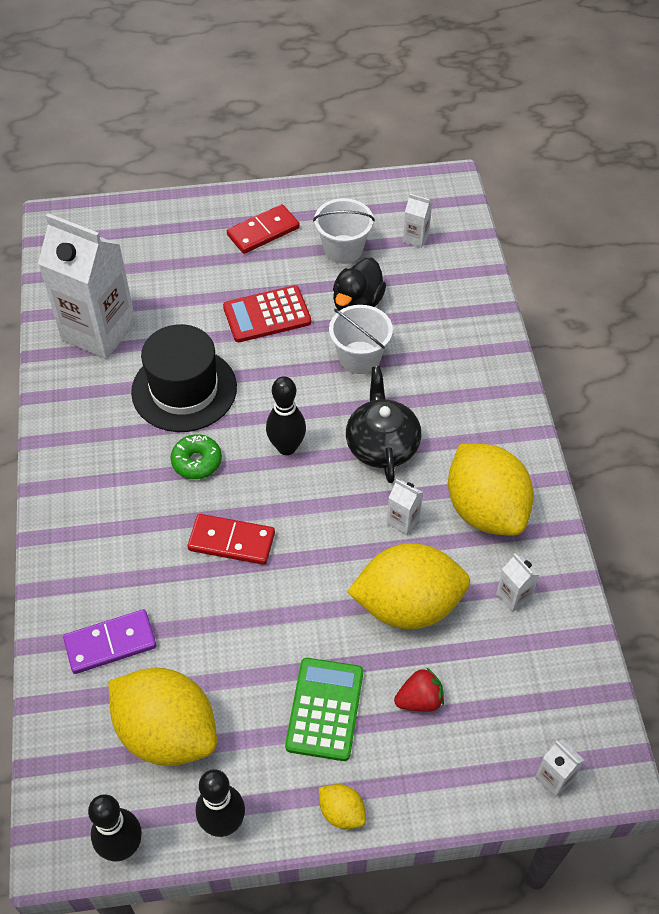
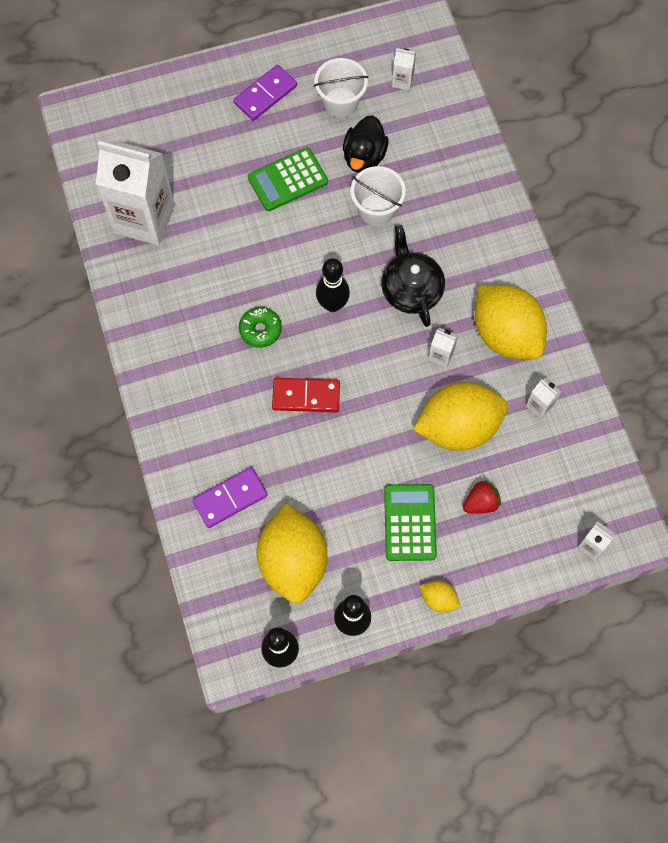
camera: 10 degrees left, 15 degrees up
(167, 732) = (293, 561): yellow lemon -> yellow lemon turned 60 degrees clockwise
(184, 389) = (233, 264): black hat -> none
(263, 232) = (265, 95): red domino -> purple domino
(267, 315) = (288, 180): red calculator -> green calculator

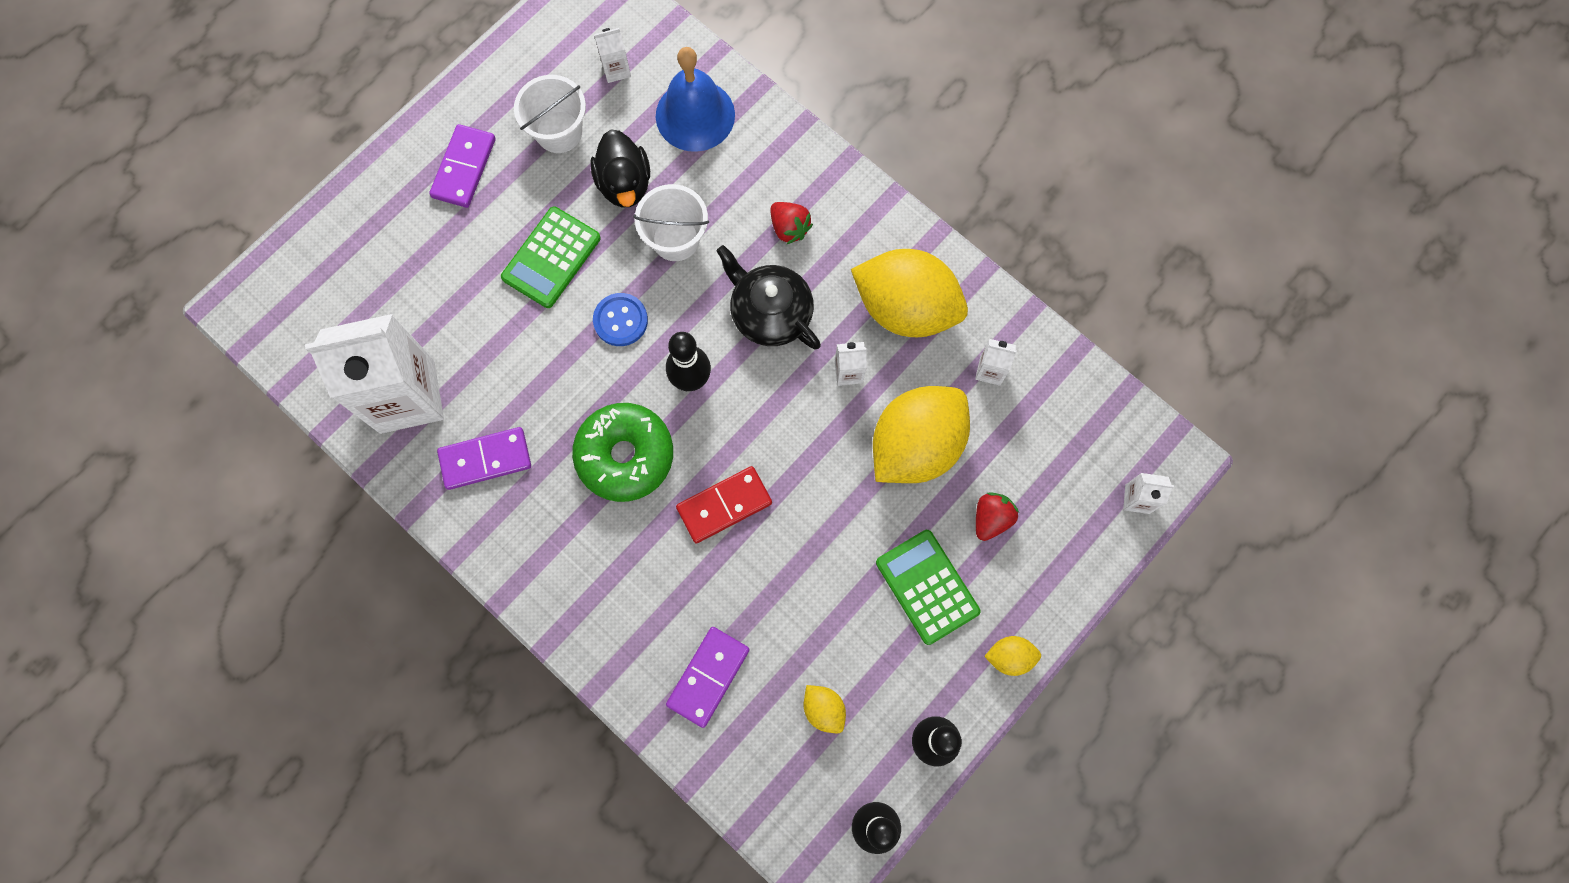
camera: 30 degrees left, 5 degrees up
(170, 284) = (485, 459): none -> purple domino
(260, 330) = (625, 456): green donut -> green donut, size x1.75
(293, 561) = (823, 709): yellow lemon -> yellow lemon, size x0.43
(309, 243) = (620, 320): none -> blue button
(438, 136) = (695, 115): none -> blue bell
(457, 241) = (789, 228): none -> red strawberry

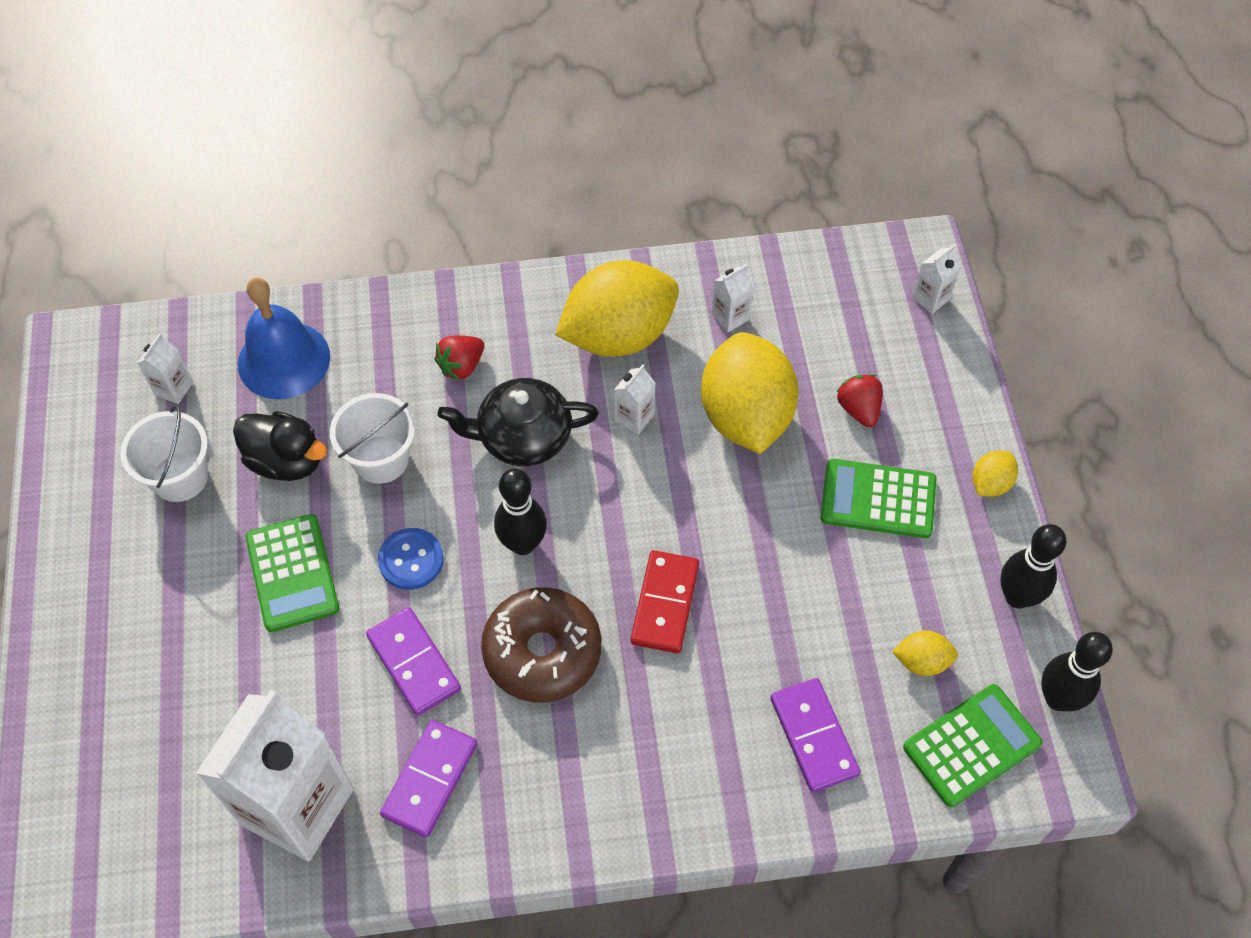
camera: 50 degrees left, 15 degrees down
(464, 168) = (126, 583): purple domino -> purple domino (414, 663)
(625, 456) = (542, 652): green donut -> brown donut
(787, 788) = (972, 746): none -> green calculator
(789, 228) = (461, 366): red strawberry -> red strawberry turned 135 degrees clockwise

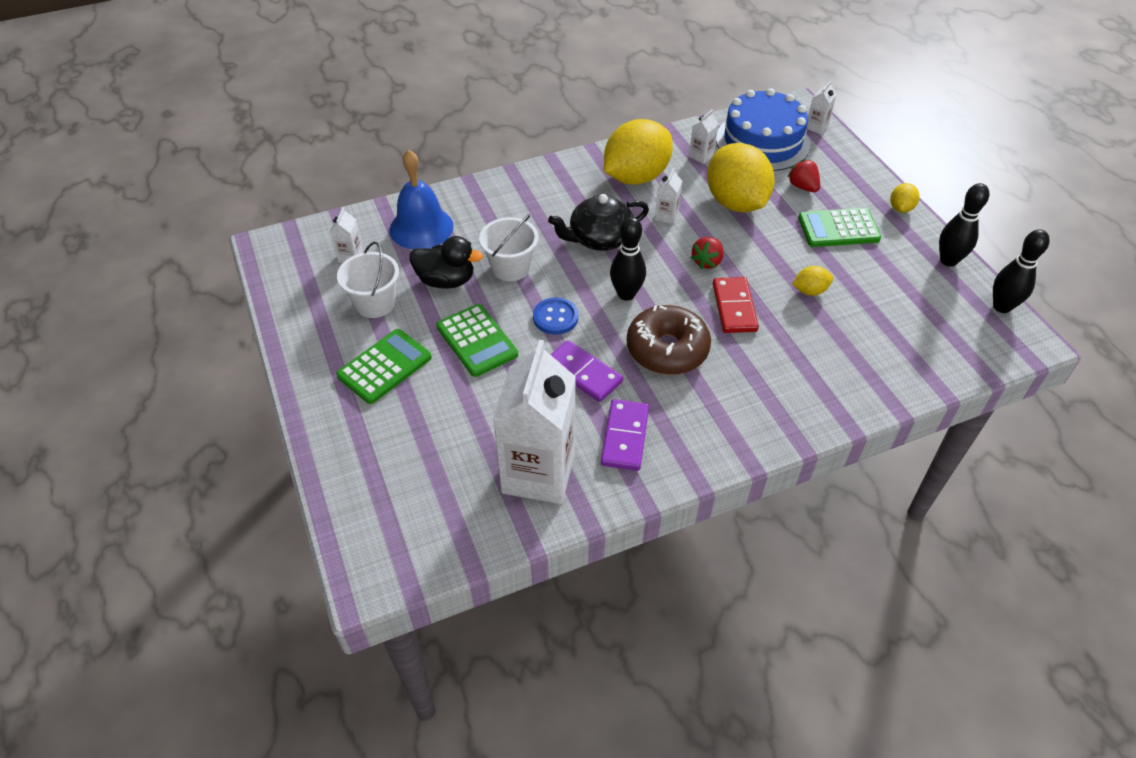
camera: 15 degrees left, 10 degrees down
(461, 366) = (542, 210): red strawberry -> red strawberry (707, 262)
(814, 736) = (865, 358): purple domino -> none
(835, 309) = (762, 141): none -> blue cake
(921, 661) = (910, 305): yellow lemon -> yellow lemon (810, 291)
(972, 746) = (964, 342): green calculator -> green calculator (385, 367)

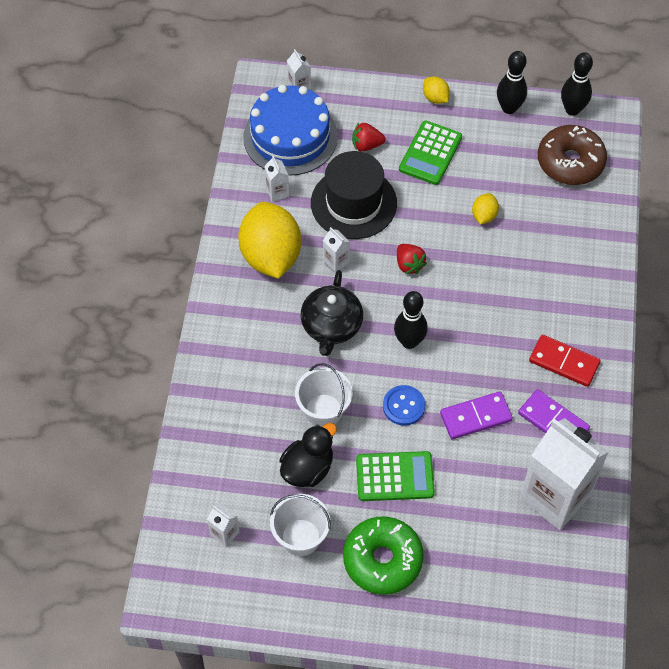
camera: 60 degrees left, 10 degrees up
(385, 367) = (382, 560): green calculator -> green donut
(421, 228) = (224, 458): blue bell -> none
(667, 349) = (485, 346): brown donut -> brown donut (570, 162)
(734, 307) = (470, 276): red domino -> red domino (564, 362)
(735, 202) = (353, 203): yellow lemon -> black hat

